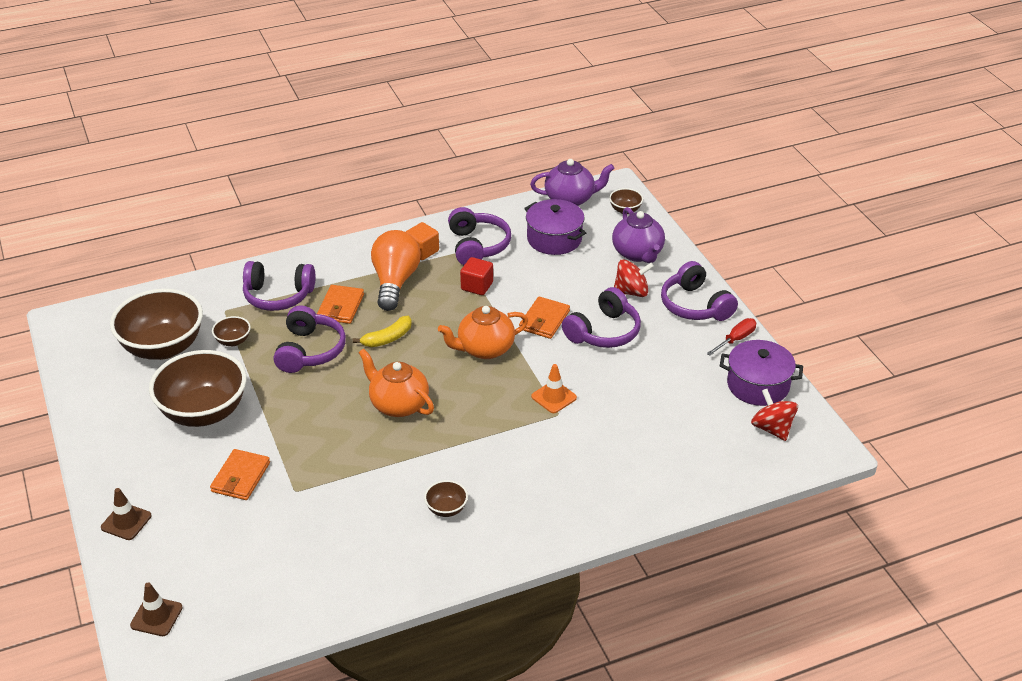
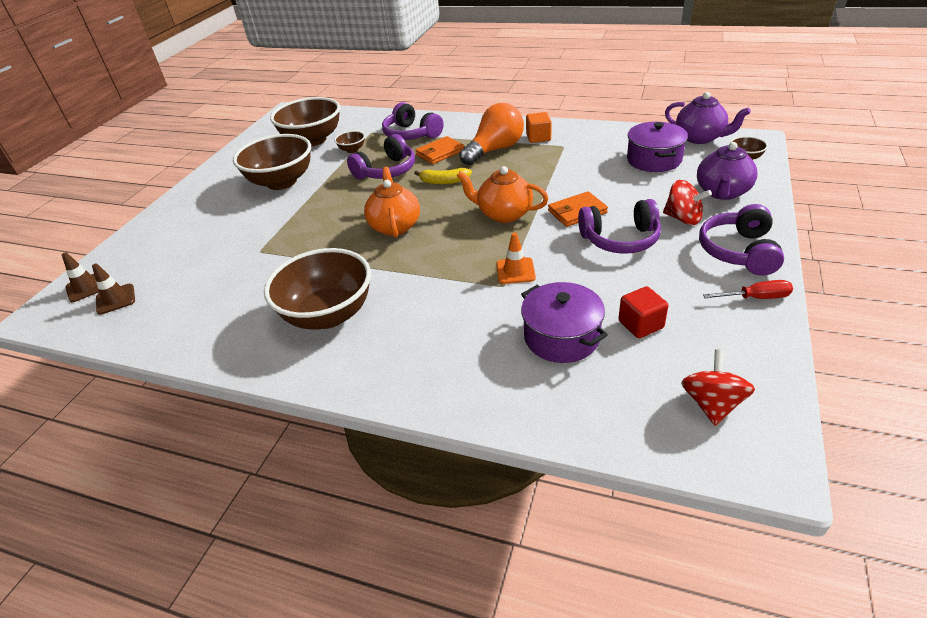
camera: 45 degrees right, 0 degrees up
(126, 522) = (158, 224): brown traffic cone -> brown traffic cone (115, 299)
(240, 477) = (245, 228): orange wallet -> none
(446, 509) = (328, 315): brown bowl -> brown bowl, size x2.34
(477, 246) = (583, 146): purple headphones -> none
(477, 286) = (551, 171): red cube -> red cube (640, 324)
(758, 385) = (738, 352): purple pot -> purple pot (561, 337)

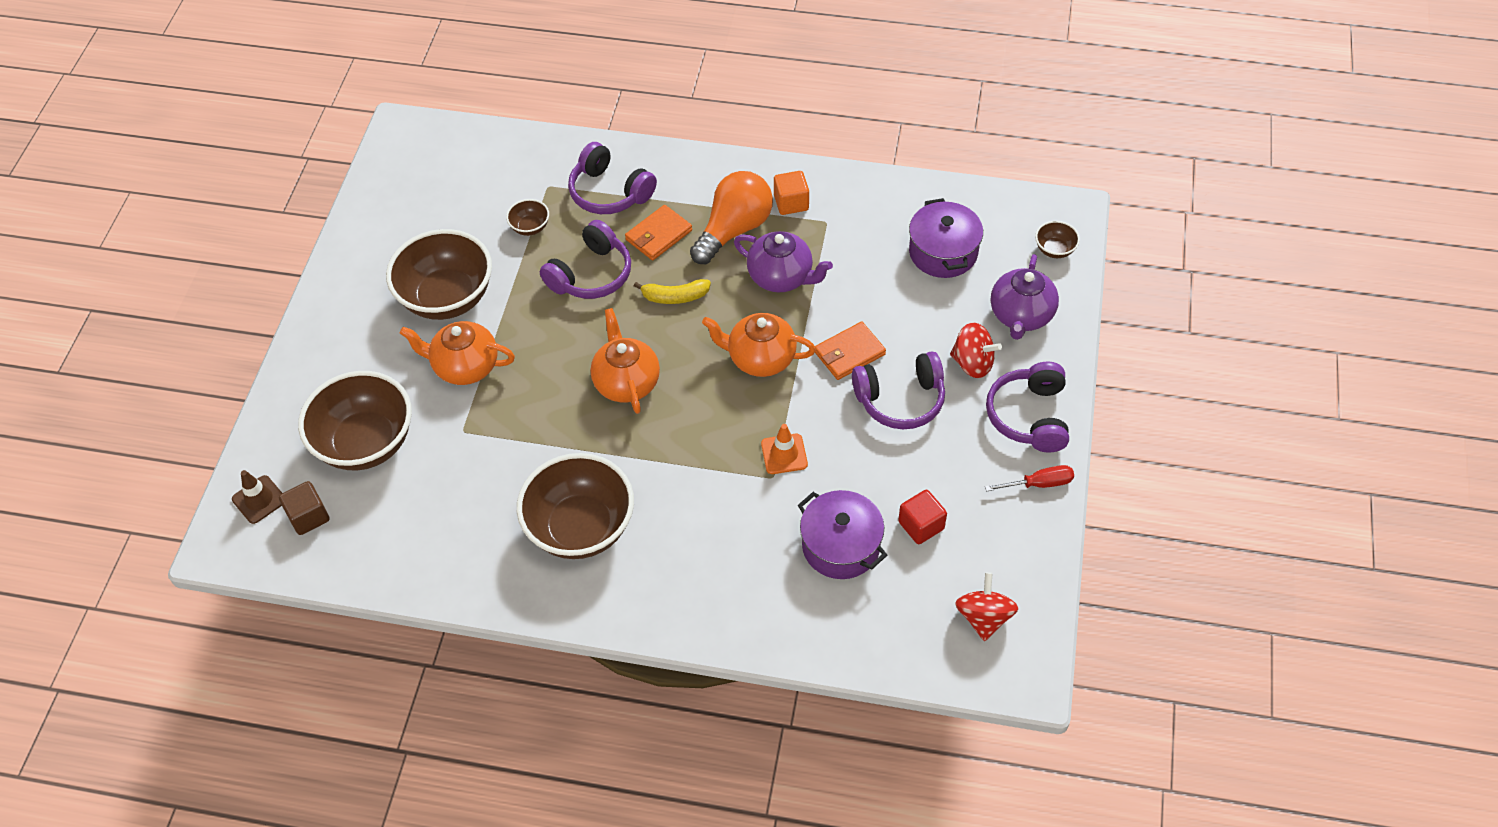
camera: 10 degrees left, 15 degrees up
(115, 299) = (308, 516): brown traffic cone -> brown cube
(277, 216) = (465, 366): none -> orange teapot
(313, 140) = (464, 203): brown bowl -> brown bowl (366, 443)
(700, 138) = (1003, 207): purple teapot -> purple teapot (781, 277)

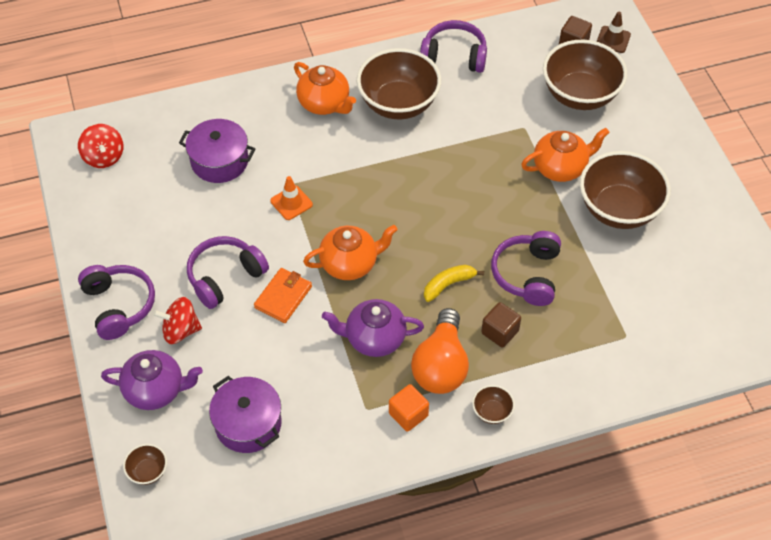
camera: 150 degrees right, 0 degrees up
(530, 227) = (608, 293): brown bowl -> brown bowl (492, 412)
(610, 192) = (570, 354): purple headphones -> purple headphones (454, 56)
(626, 382) = (437, 205): orange teapot -> orange teapot (324, 104)
(658, 235) = (500, 332): orange wallet -> brown cube
(921, 525) = (170, 195): red cube -> none
(1021, 316) = (156, 390): purple teapot -> purple teapot turned 105 degrees clockwise
(1039, 483) = (94, 258): red screwdriver -> none

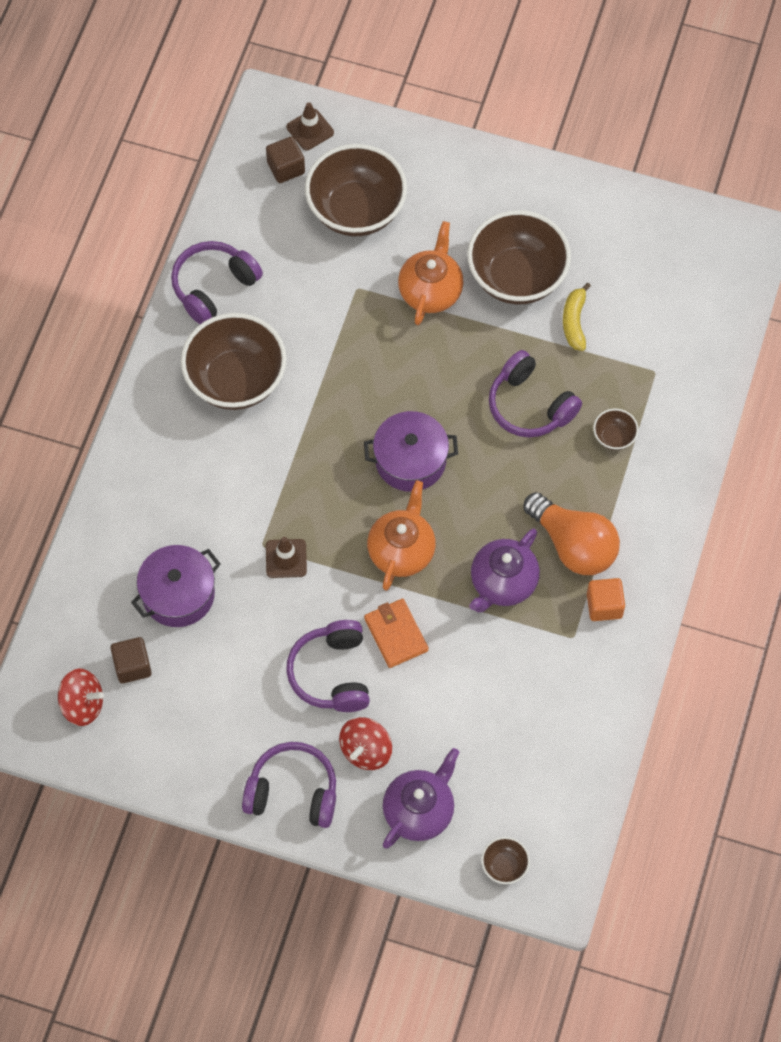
camera: 55 degrees left, 10 degrees up
(248, 423) = (516, 749): purple pot -> purple pot (410, 460)
(291, 203) = (286, 558): orange traffic cone -> brown traffic cone
(324, 104) = (180, 449): orange teapot -> none
(448, 284) = (490, 480): yellow banana -> yellow banana (574, 322)
(492, 412) = (651, 534): brown bowl -> brown bowl (614, 437)
(500, 332) = (574, 472): brown cube -> brown cube (132, 666)

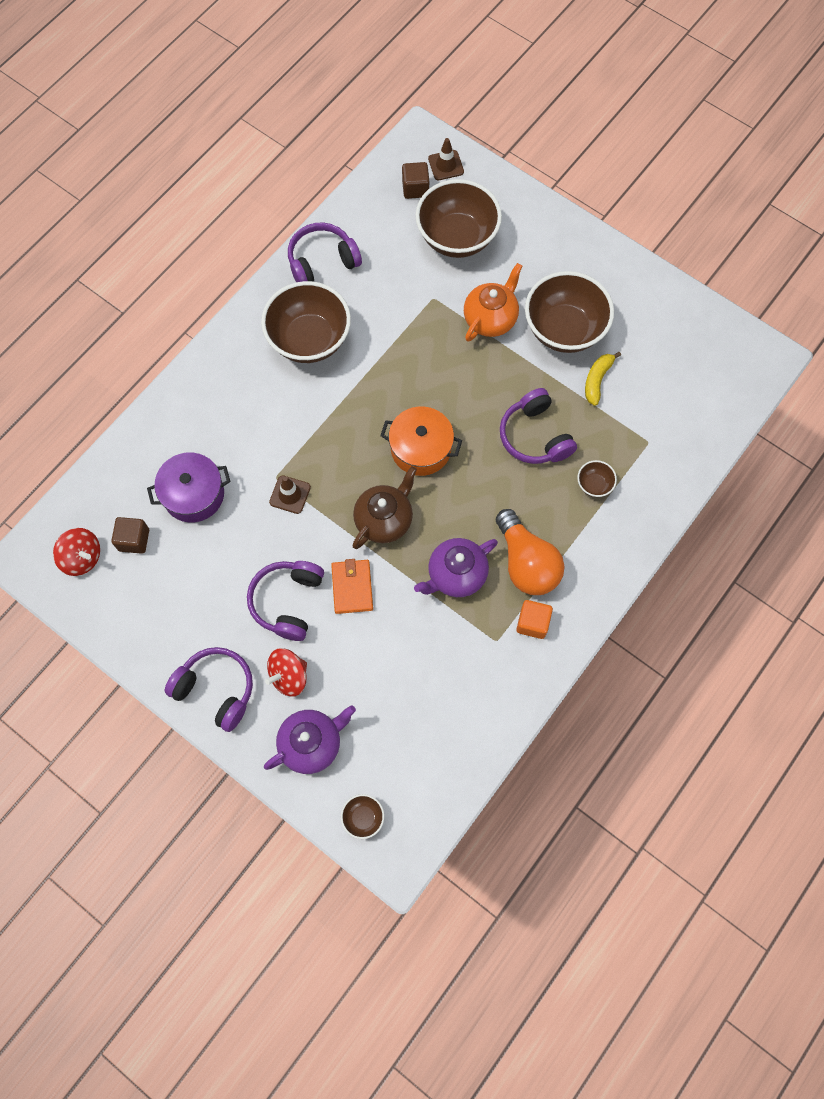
camera: 20 degrees right, 5 degrees up
(402, 551) = (384, 520): orange teapot -> brown teapot
(410, 460) = (421, 448): purple pot -> orange pot

